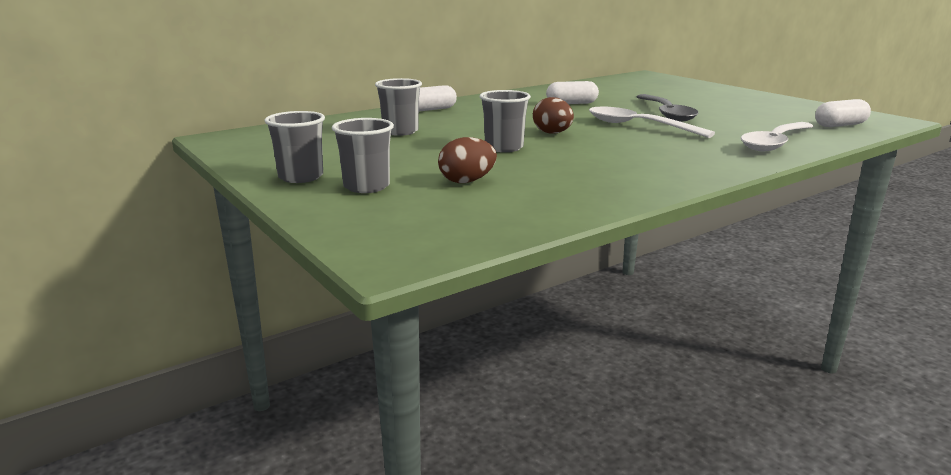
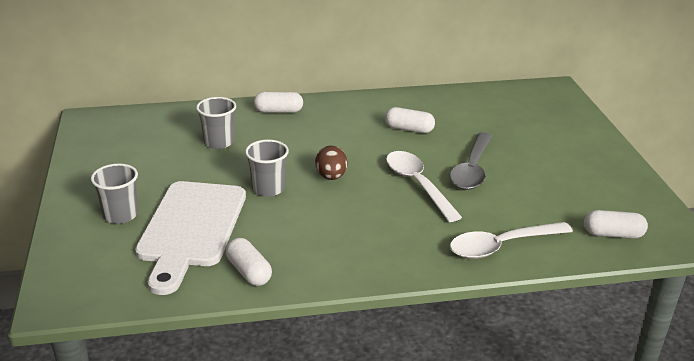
camera: 25 degrees right, 10 degrees up
(301, 177) = (92, 190): grey cup -> none
(467, 181) = (191, 228): brown egg -> white cutting board
(583, 195) = (249, 272): none -> white capsule

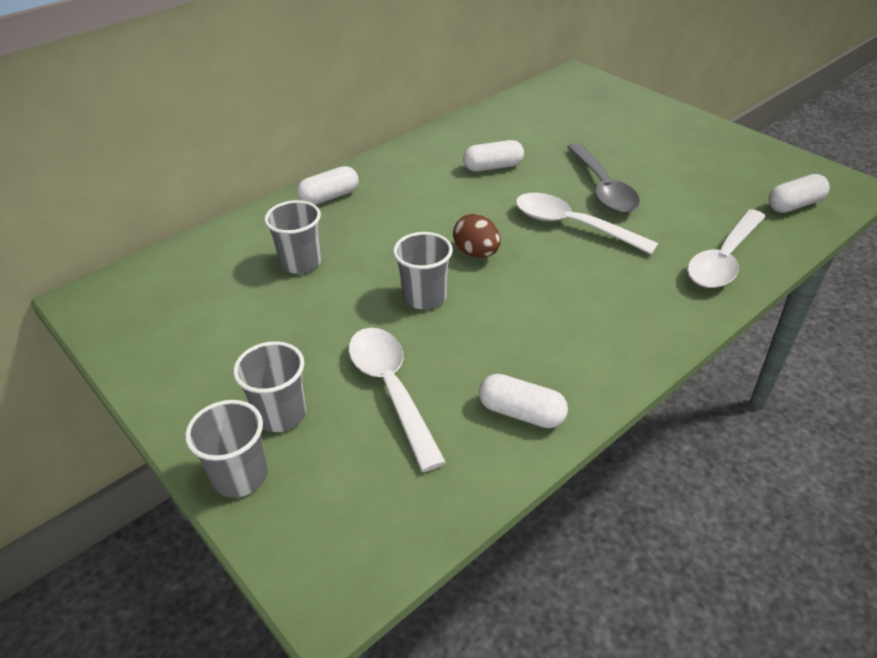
camera: 30 degrees left, 10 degrees up
(70, 234) = (240, 476): none -> grey cup
(191, 228) = (391, 390): white cutting board -> white spoon

